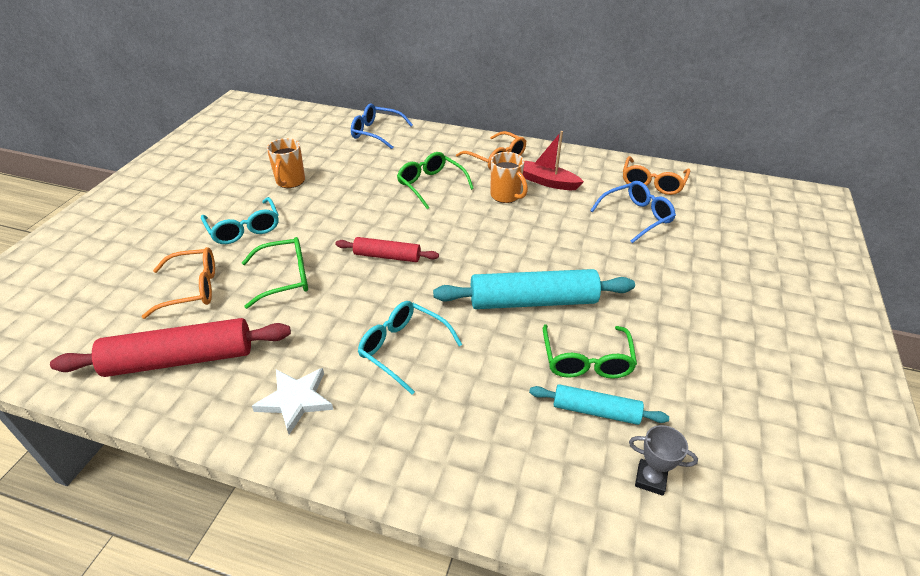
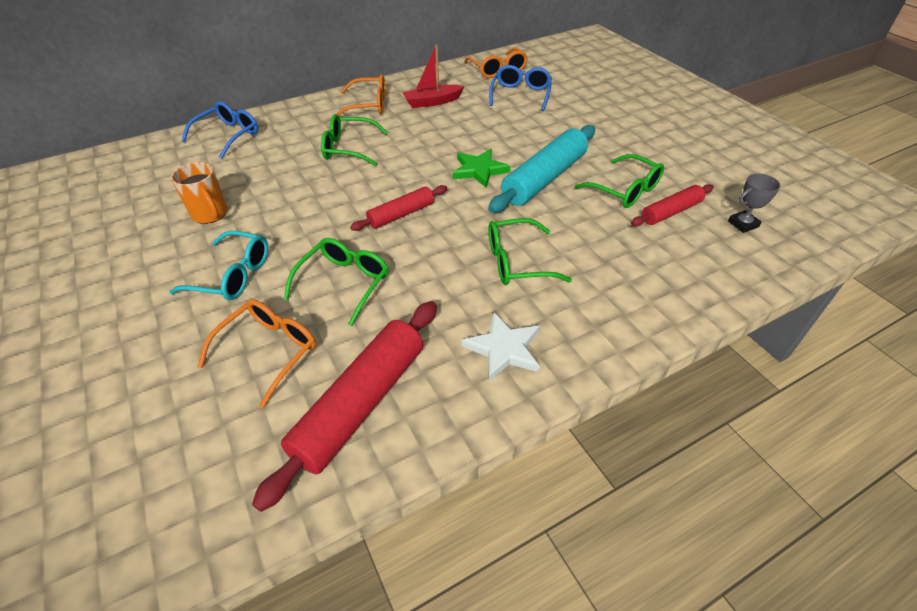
camera: 45 degrees left, 5 degrees up
(376, 132) = (228, 135): blue glasses -> blue glasses turned 150 degrees clockwise
(403, 348) = (516, 262): turquoise glasses -> green glasses
(493, 260) = (479, 170): none -> green star
(506, 196) = (418, 126): orange mug -> none
(595, 411) = (670, 212): turquoise rolling pin -> red rolling pin

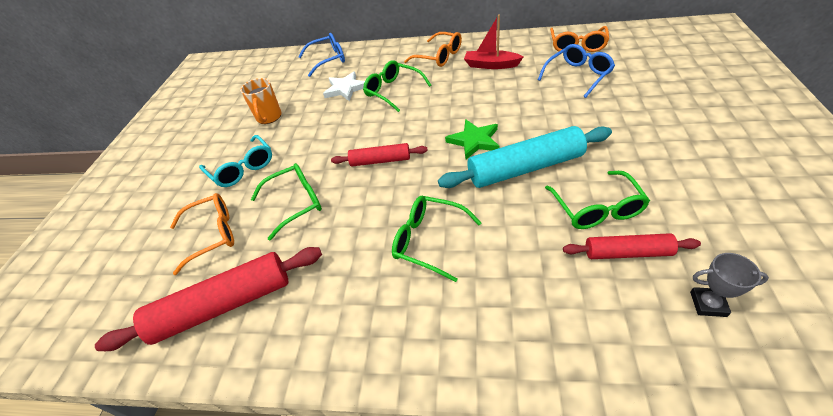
camera: 40 degrees right, 0 degrees up
(504, 349) = (348, 316): white star -> white star (345, 89)

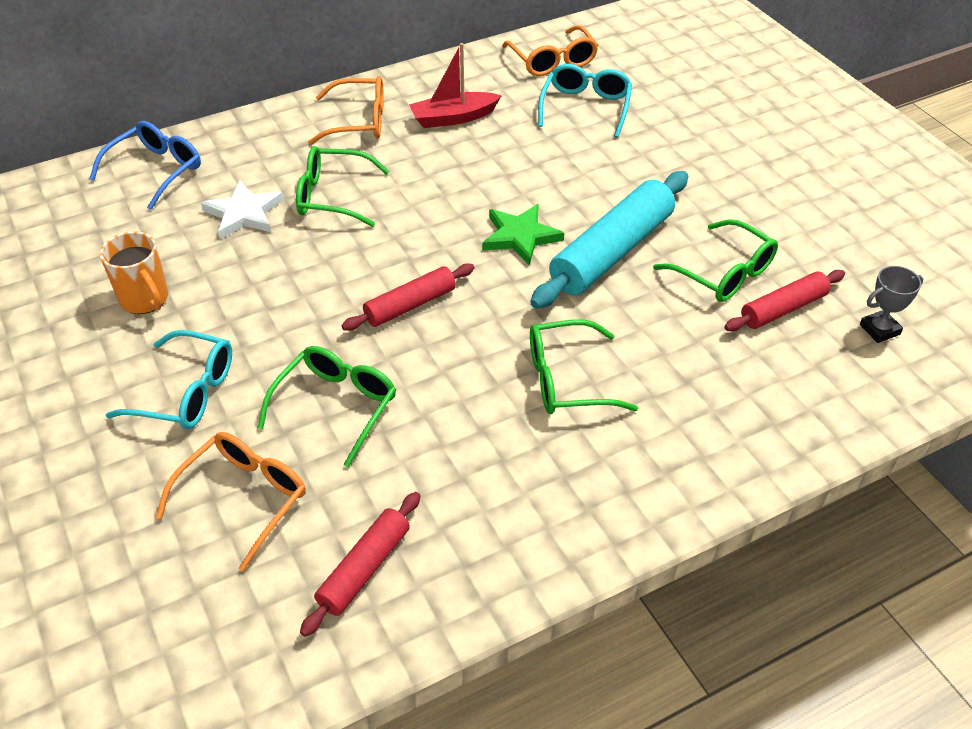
camera: 40 degrees left, 0 degrees up
(223, 306) = (364, 569): red rolling pin -> red rolling pin, size x0.57
(578, 75) = (585, 107): blue glasses -> turquoise glasses

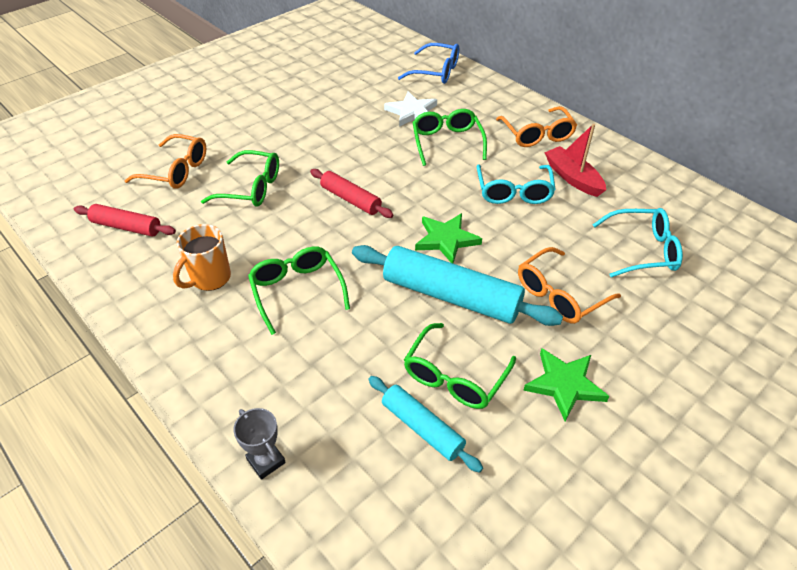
camera: 75 degrees right, 0 degrees up
(145, 300) = (321, 98): orange mug -> orange mug (210, 278)
(186, 392) = (252, 131): turquoise glasses -> turquoise glasses (514, 192)
(553, 61) = (697, 219): orange glasses -> orange glasses (559, 295)
(745, 204) = (564, 384): none -> green star
(783, 309) = (422, 428): red rolling pin -> turquoise rolling pin
(879, 329) = (419, 517): grey trophy -> grey trophy (266, 461)

